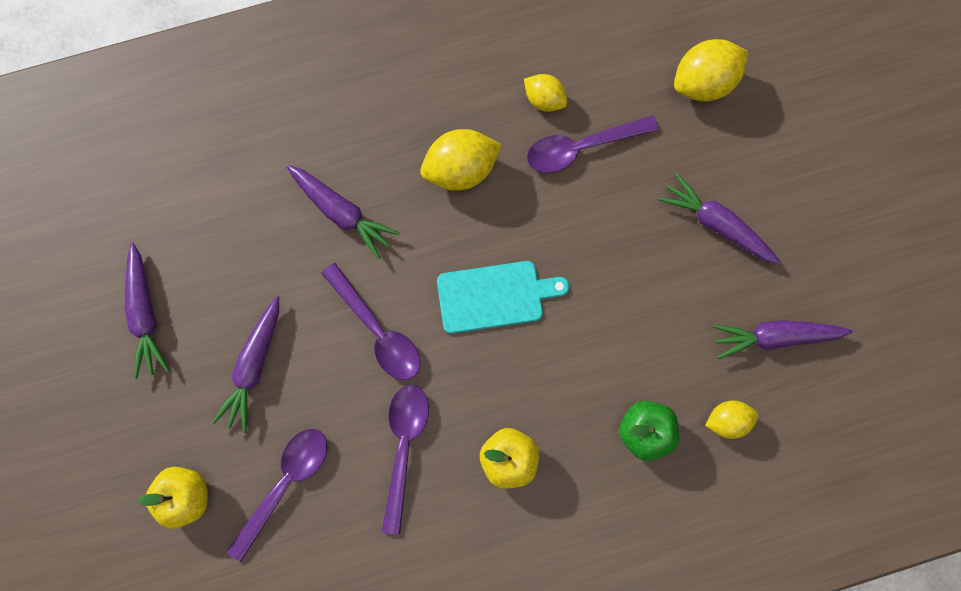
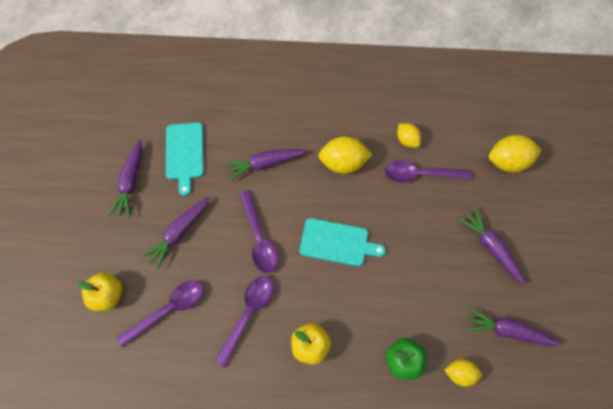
camera: 20 degrees right, 10 degrees down
(211, 239) = (185, 154): none -> turquoise cutting board
(342, 212) = (265, 164): purple carrot -> purple carrot turned 105 degrees clockwise

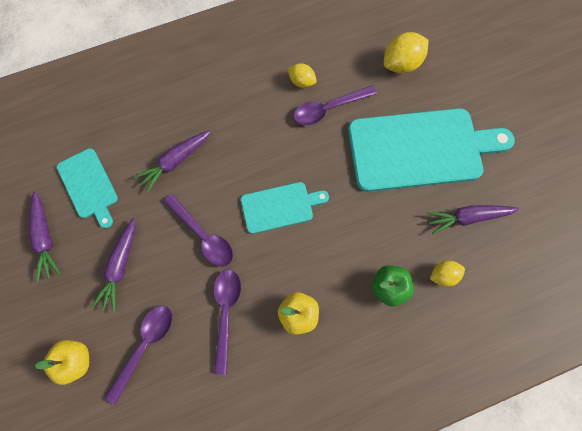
camera: 25 degrees left, 5 degrees up
(343, 163) = (251, 128): yellow lemon -> none
(490, 247) = (420, 149): purple carrot -> turquoise cutting board

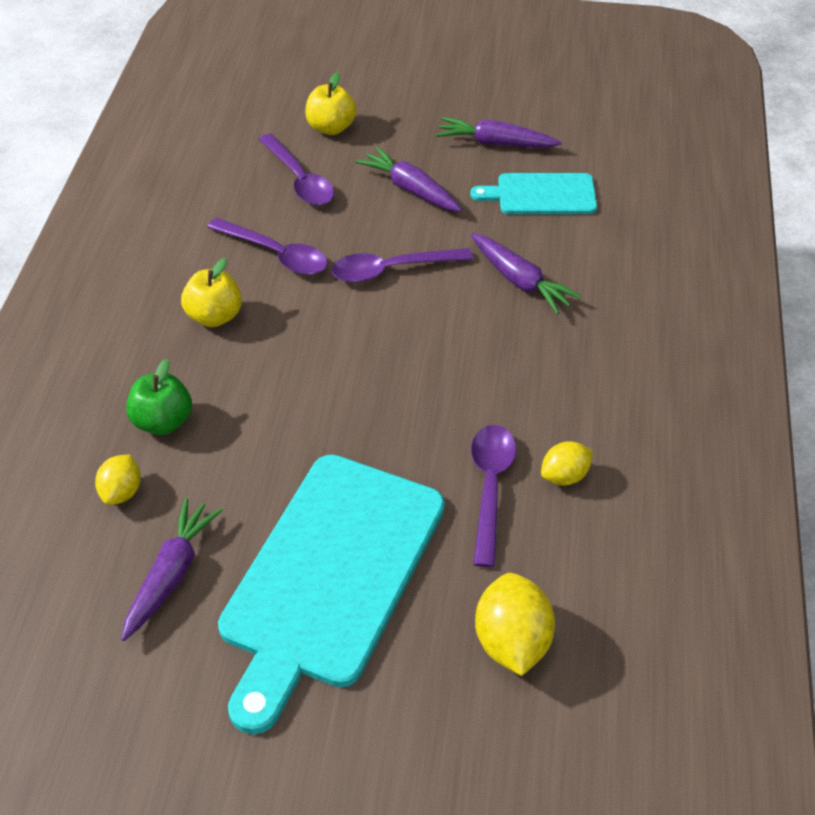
camera: 120 degrees right, 25 degrees down
(175, 161) = (520, 281): purple carrot -> purple carrot turned 150 degrees clockwise
(280, 207) = (371, 359): turquoise cutting board -> none

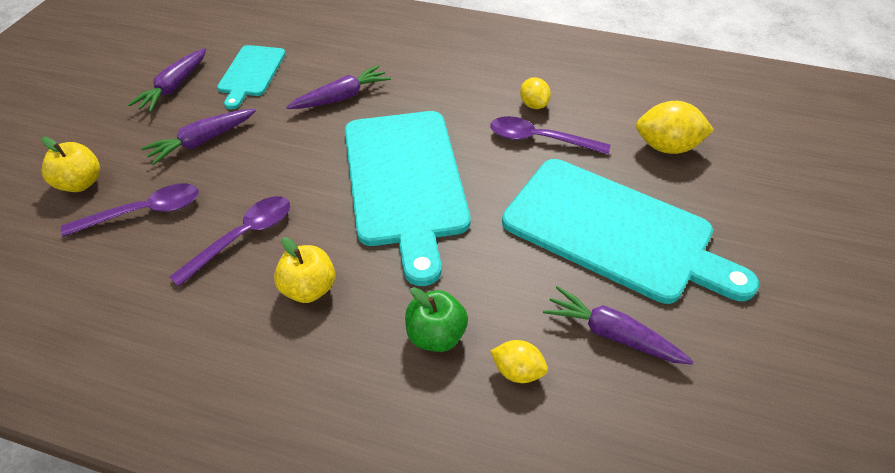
camera: 80 degrees left, 0 degrees up
(380, 364) = (405, 182): none -> turquoise cutting board
(391, 270) = (298, 164): purple spoon -> none

